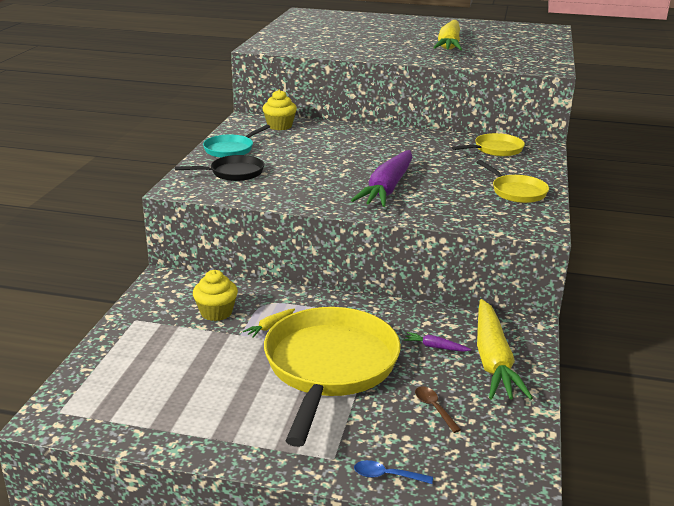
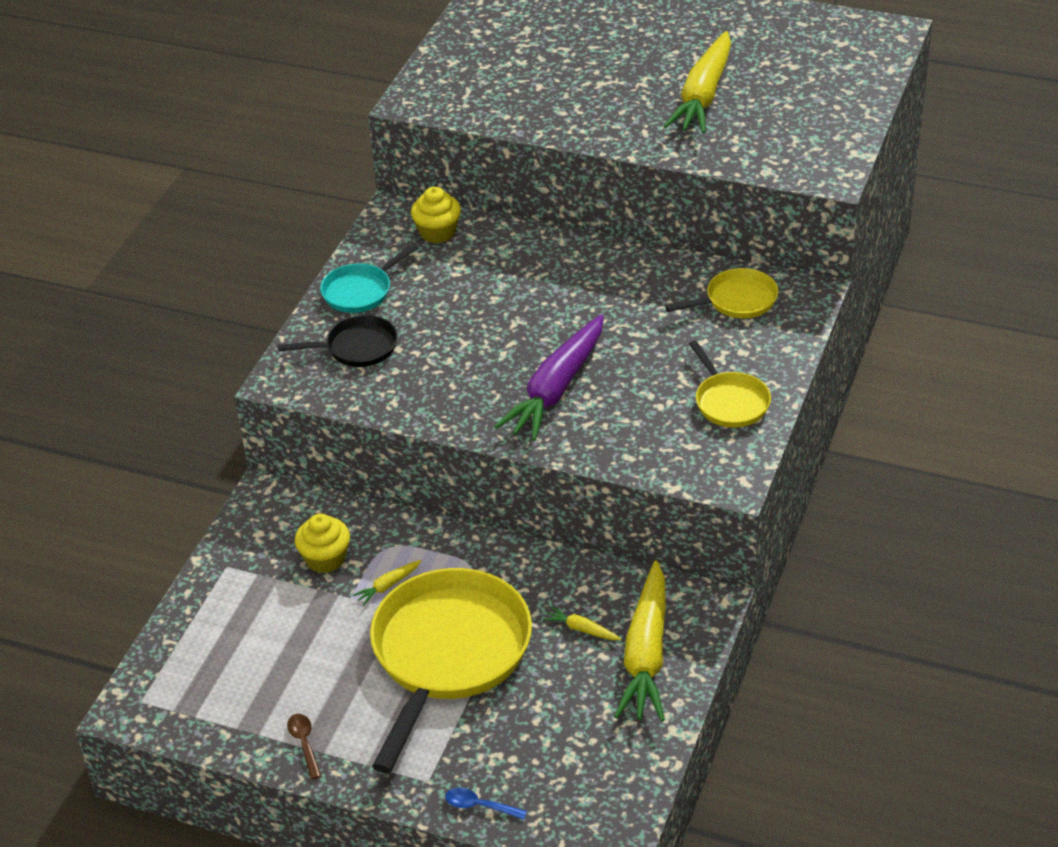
camera: 10 degrees right, 15 degrees up
(434, 408) = (554, 721): brown spoon -> brown spoon (304, 743)
(435, 347) = (582, 629): purple carrot -> yellow carrot

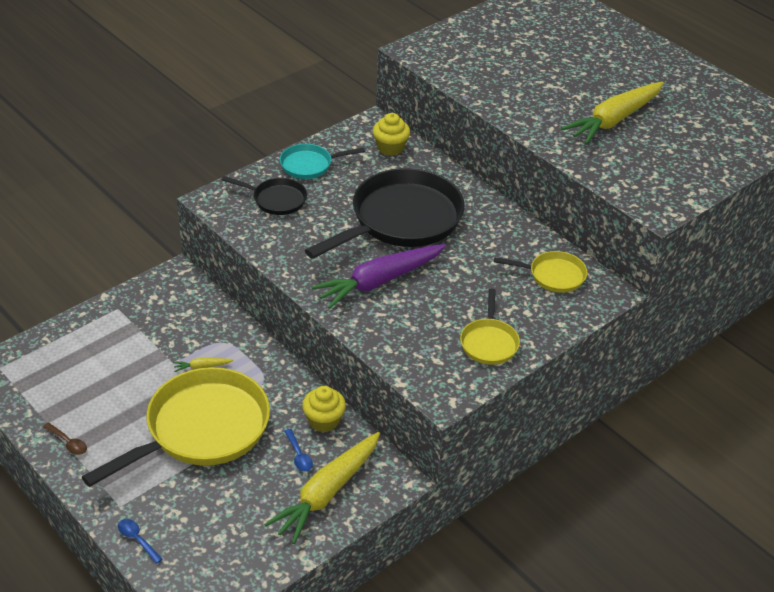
camera: 25 degrees right, 0 degrees up
(304, 743) = (68, 443): brown spoon -> brown spoon turned 120 degrees clockwise
(325, 559) = (179, 331): yellow cupcake -> yellow cupcake (324, 421)
(521, 310) = (401, 220): none -> black pan
(582, 629) = (299, 455): yellow carrot -> blue spoon

